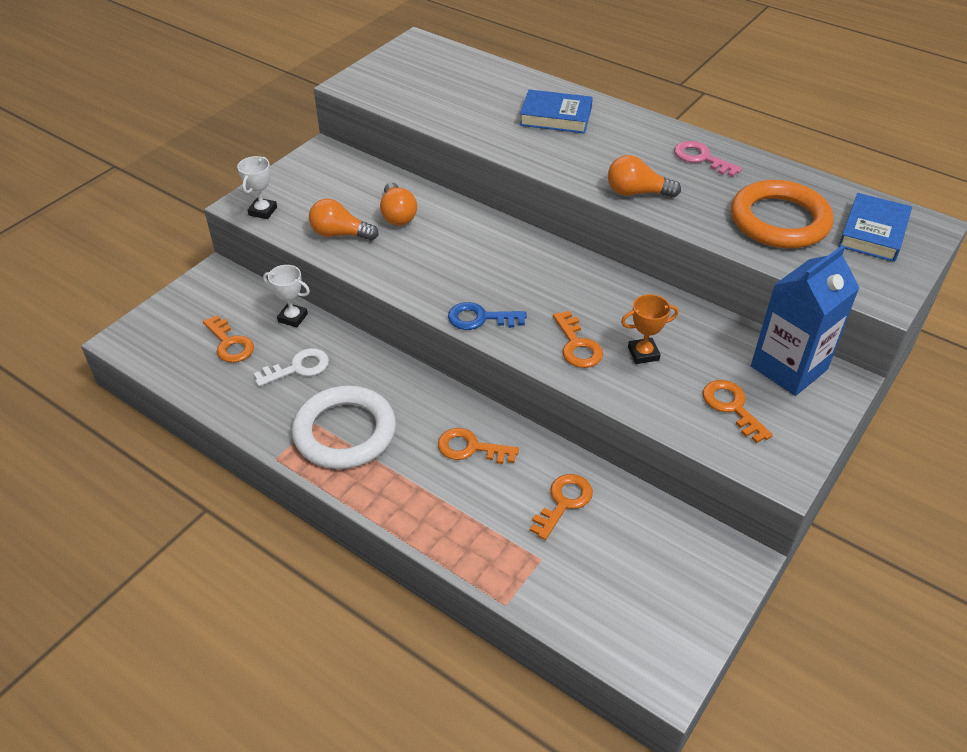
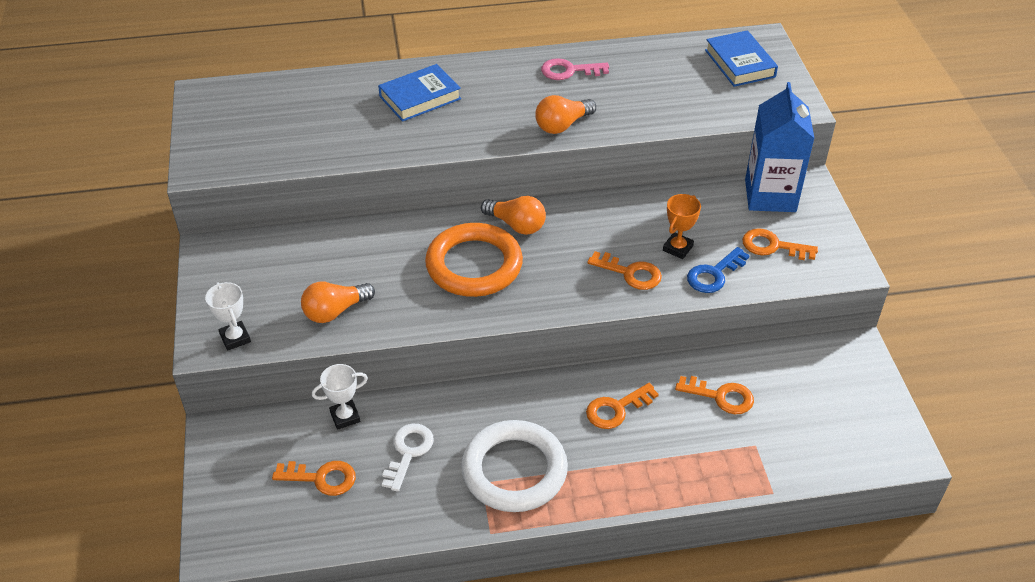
camera: 45 degrees left, 0 degrees up
(397, 215) = (360, 263): orange light bulb -> orange light bulb (516, 225)
(480, 318) = (539, 301): blue key -> blue key (714, 274)
(564, 502) = (721, 396): orange key -> orange key turned 120 degrees clockwise
(779, 220) = (677, 89): orange ring -> orange ring (474, 265)

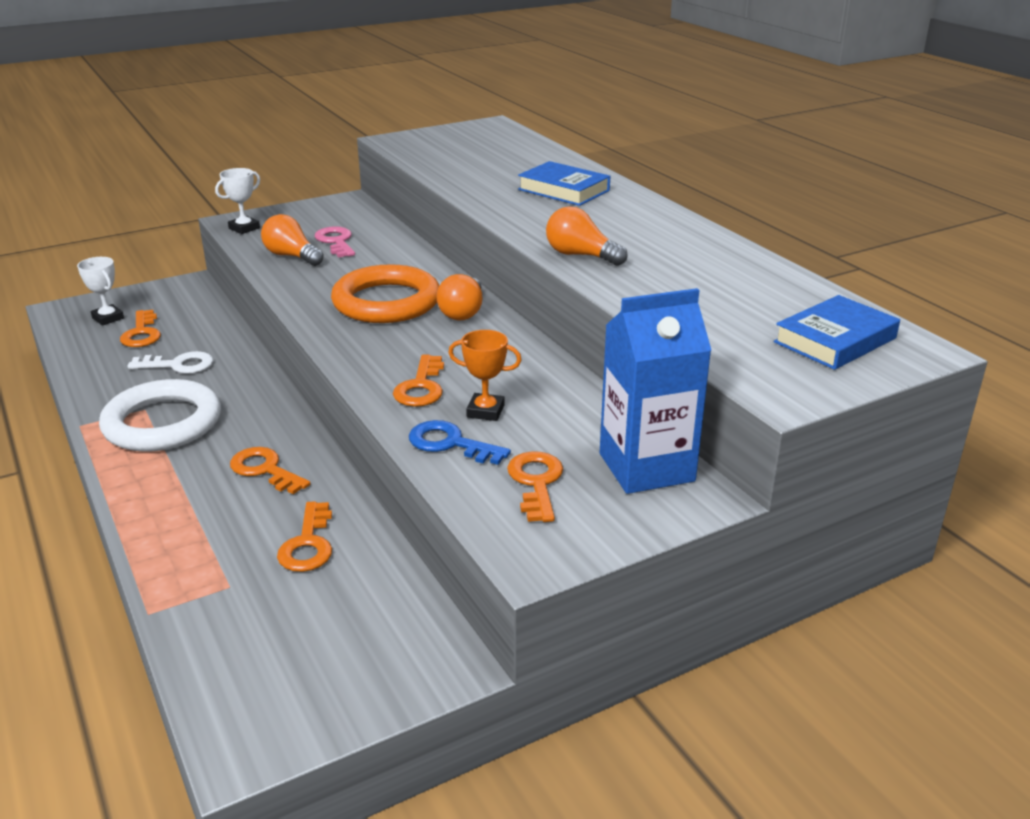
camera: 70 degrees right, 15 degrees down
(345, 417) = (217, 328): white trophy -> white trophy (108, 318)
(569, 71) = (688, 244): pink key -> pink key (336, 241)

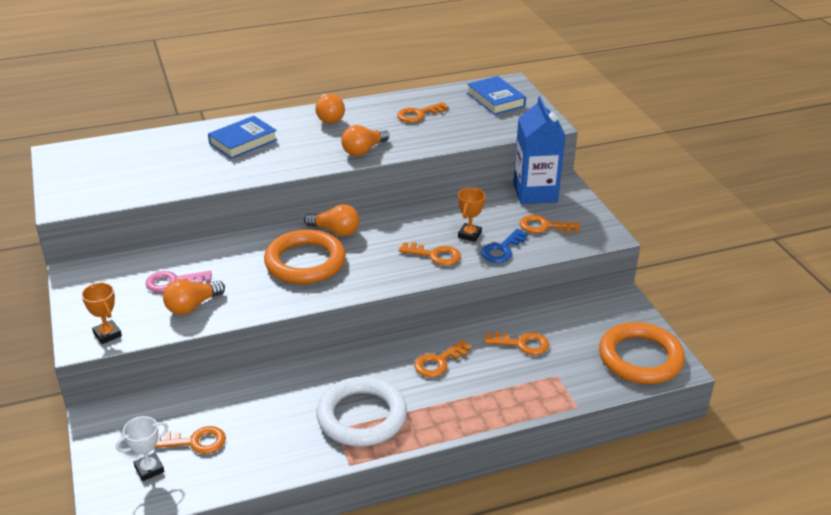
camera: 80 degrees left, 5 degrees up
(179, 365) = (268, 413): white key -> none
(244, 228) = (107, 334): white trophy -> orange trophy
(270, 692) = (640, 358): none -> orange ring
(663, 226) = (329, 117): none -> orange light bulb
(722, 282) = (418, 114): none -> orange key

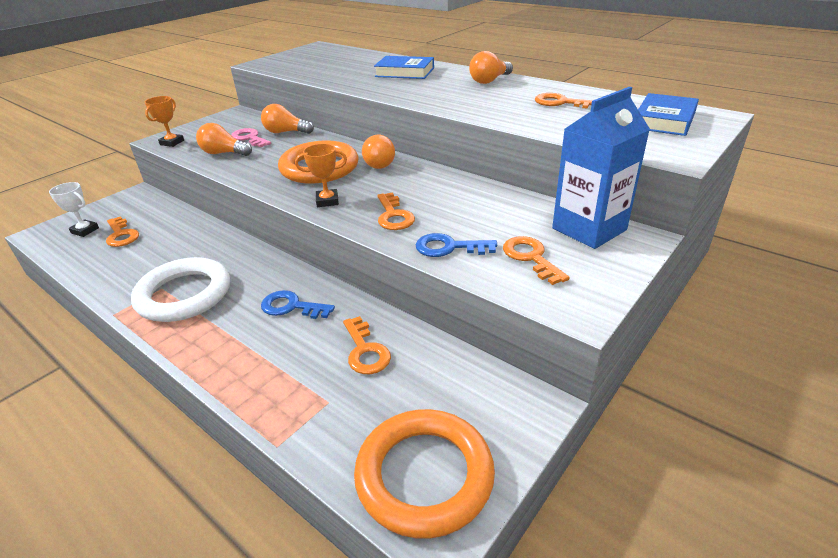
camera: 60 degrees right, 0 degrees up
(363, 150) = (457, 105): orange light bulb -> orange light bulb (286, 132)
(438, 362) = (291, 306): orange key -> blue key
(469, 235) = (452, 220): orange trophy -> orange trophy (327, 201)

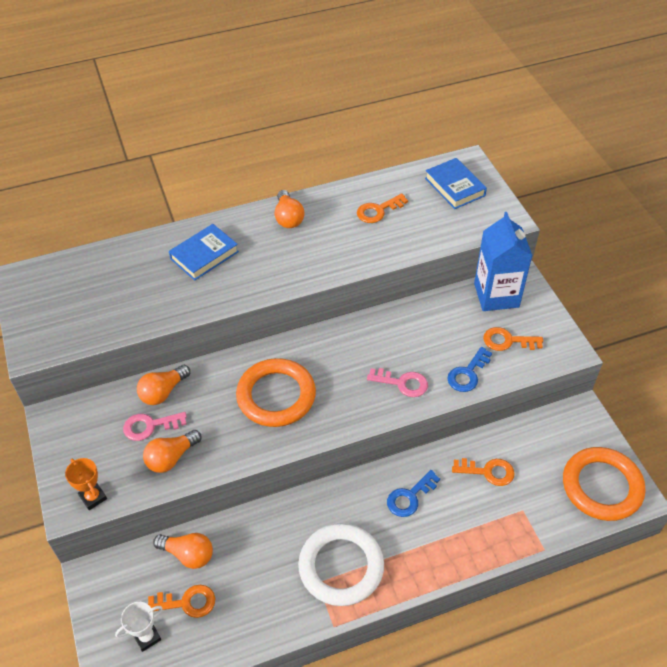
camera: 60 degrees left, 15 degrees up
(327, 201) = (346, 413): orange trophy -> none
(378, 163) = (302, 353): orange light bulb -> orange light bulb (188, 554)
(393, 216) = (402, 383): orange key -> pink key

